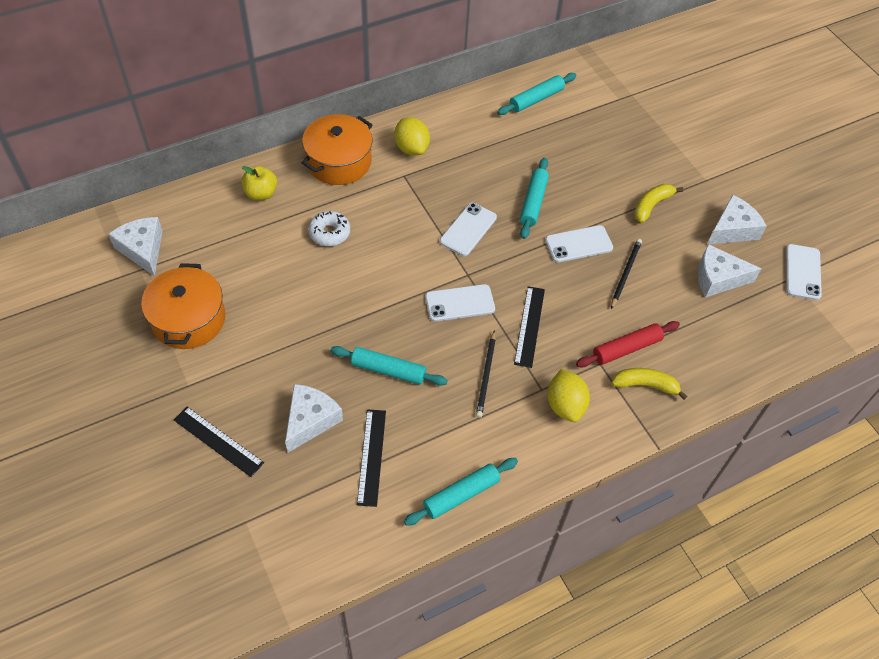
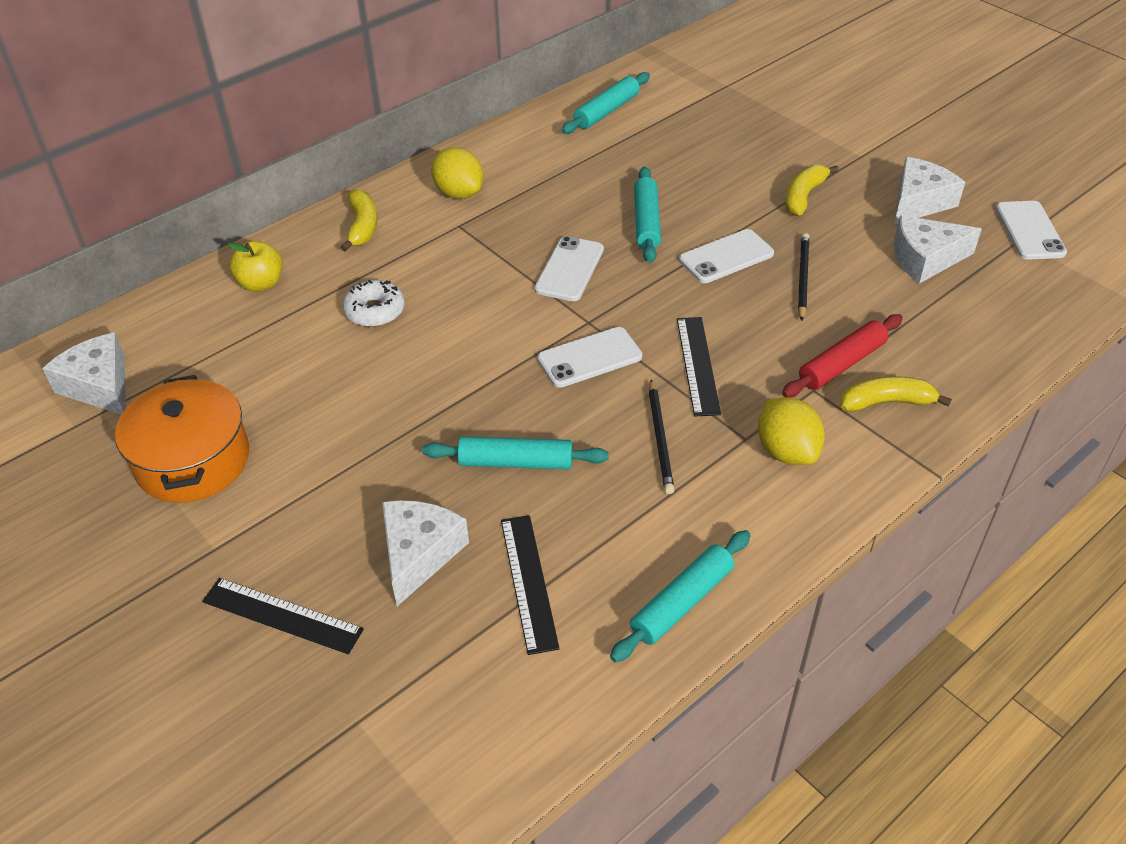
camera: 10 degrees left, 10 degrees down
(339, 162) = (362, 226): orange pot -> yellow banana

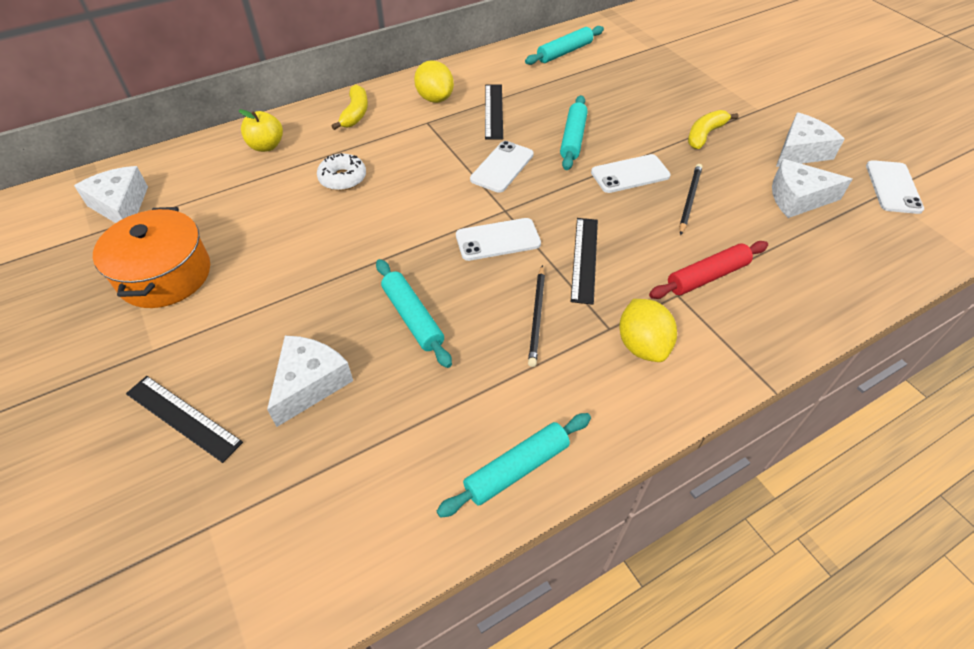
camera: 10 degrees right, 5 degrees up
(516, 462) = (412, 317): turquoise rolling pin -> turquoise rolling pin turned 45 degrees clockwise
(528, 582) = (391, 425): black ruler -> black ruler (493, 111)
(887, 402) = (740, 316): yellow banana -> none

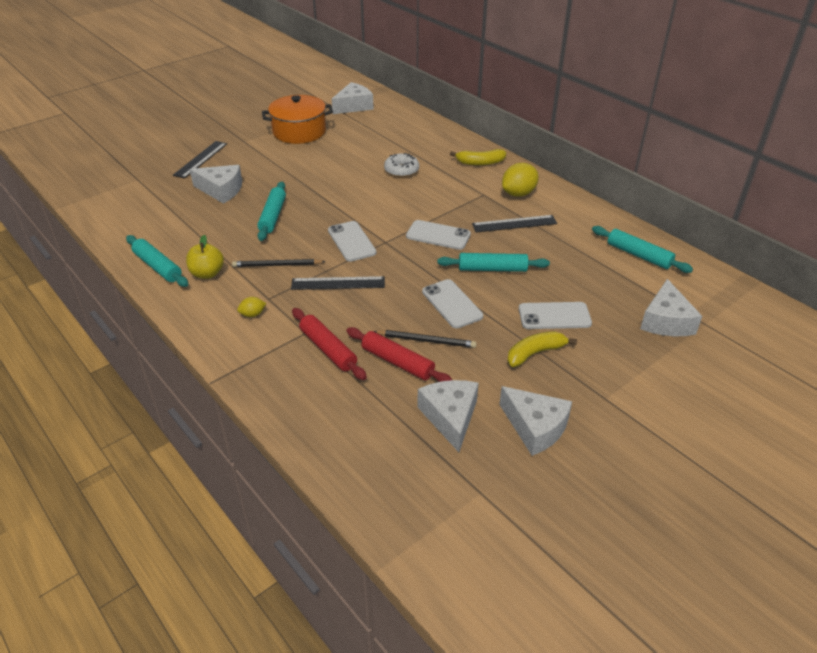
camera: 80 degrees right, 10 degrees down
(266, 146) = (427, 137): yellow apple -> yellow apple (207, 273)
(412, 317) = (273, 216): turquoise rolling pin -> turquoise rolling pin turned 45 degrees counterclockwise
(642, 345) = (253, 314): yellow lemon -> yellow lemon, size x0.51
(660, 60) = (666, 321): none -> white cheese
(705, 135) = (535, 353): yellow banana -> yellow banana turned 60 degrees counterclockwise
(724, 224) = (397, 362): none -> red rolling pin
(893, 187) = (495, 504): white phone -> white phone (554, 316)

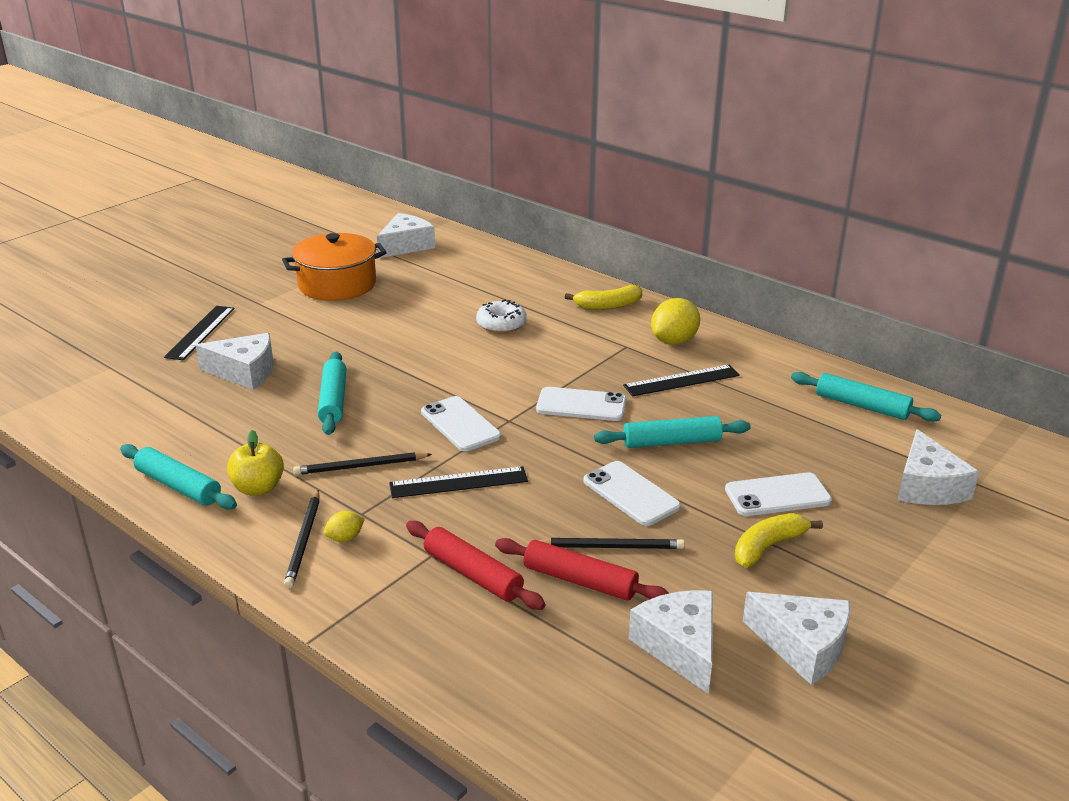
camera: 10 degrees left, 10 degrees down
(226, 313) = (304, 541): none -> black pencil

